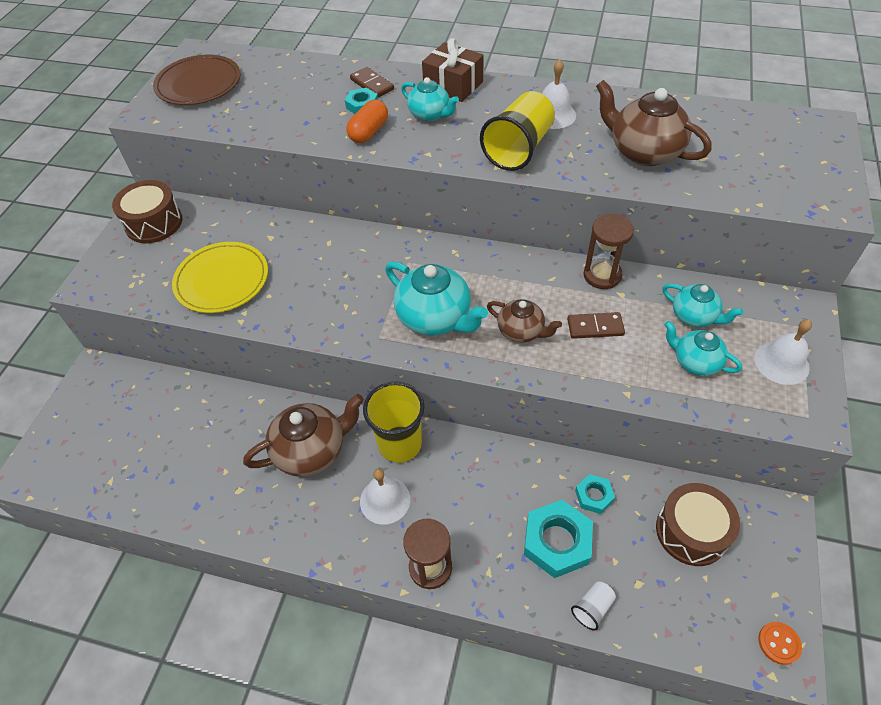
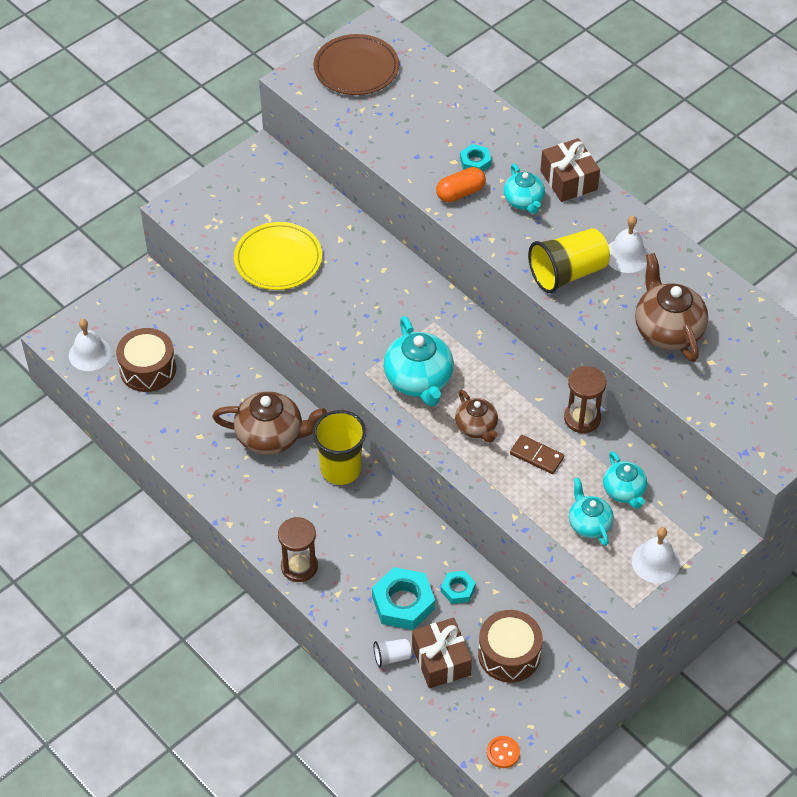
camera: 30 degrees right, 0 degrees up
(154, 223) = (255, 176): brown drum -> brown drum (148, 369)
(372, 84) = (500, 143): brown domino -> none
(385, 500) = (300, 503): white bell -> white bell (90, 354)
(639, 580) = (441, 660): none -> brown gift

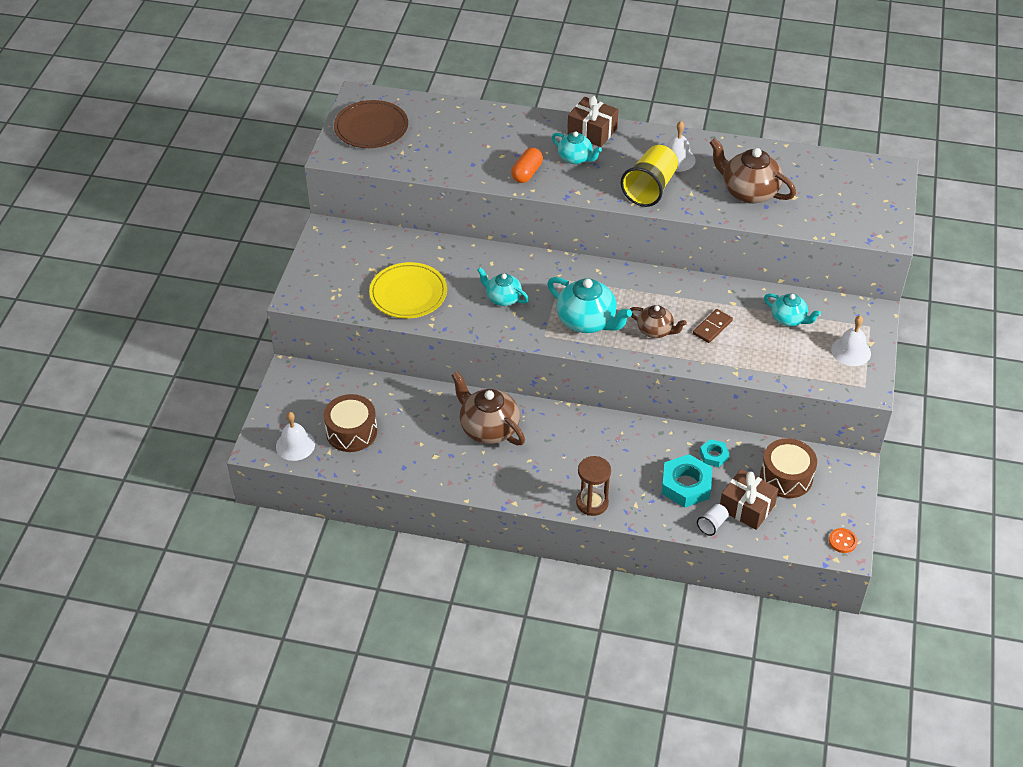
camera: 35 degrees left, 5 degrees down
(271, 436) = (488, 428): brown teapot -> brown teapot turned 105 degrees counterclockwise
(341, 469) = (559, 423): yellow cup -> none
(475, 162) = (517, 149): turquoise nut -> none
(536, 456) = (712, 327): brown domino -> brown domino turned 45 degrees counterclockwise
(582, 418) = (718, 289): brown hourglass -> none
(589, 524) = (787, 351): turquoise teapot -> turquoise teapot (503, 298)

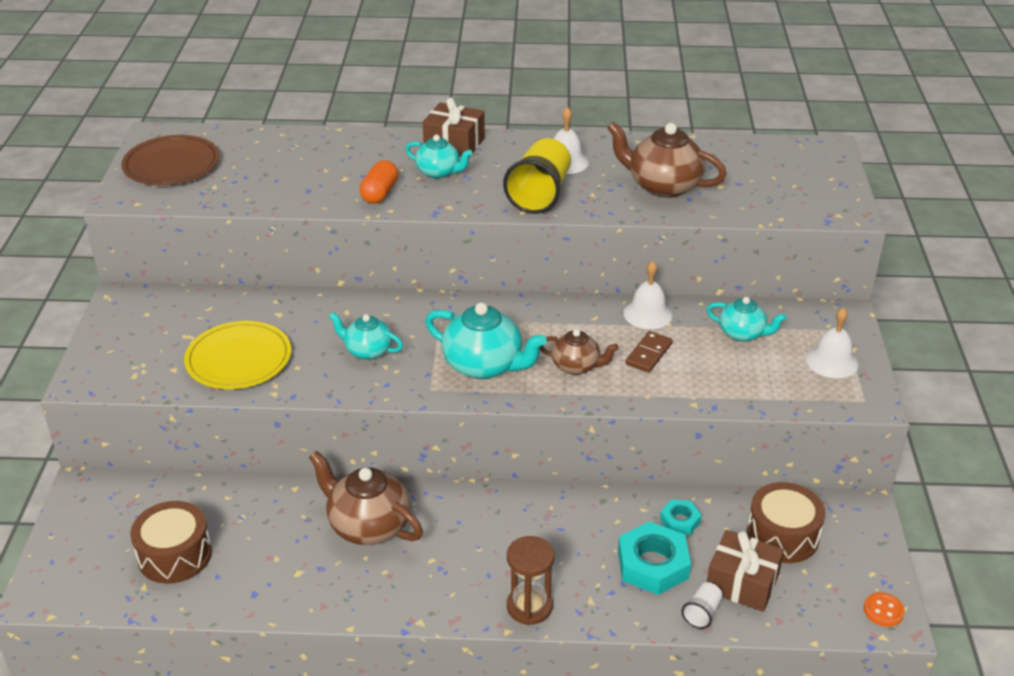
camera: 10 degrees left, 10 degrees down
(295, 445) = (93, 584): white bell -> white bell (648, 314)

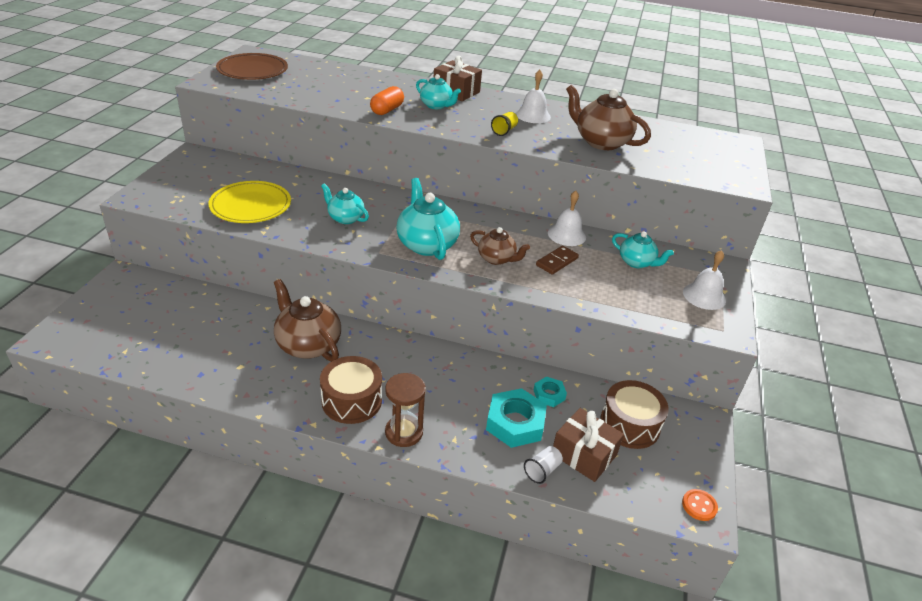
camera: 10 degrees right, 0 degrees up
(175, 555) = (159, 334): brown drum -> brown drum (352, 400)
(484, 365) = (426, 244): turquoise teapot -> turquoise teapot turned 150 degrees counterclockwise
(539, 194) = (504, 131): yellow cup -> yellow cup, size x0.47

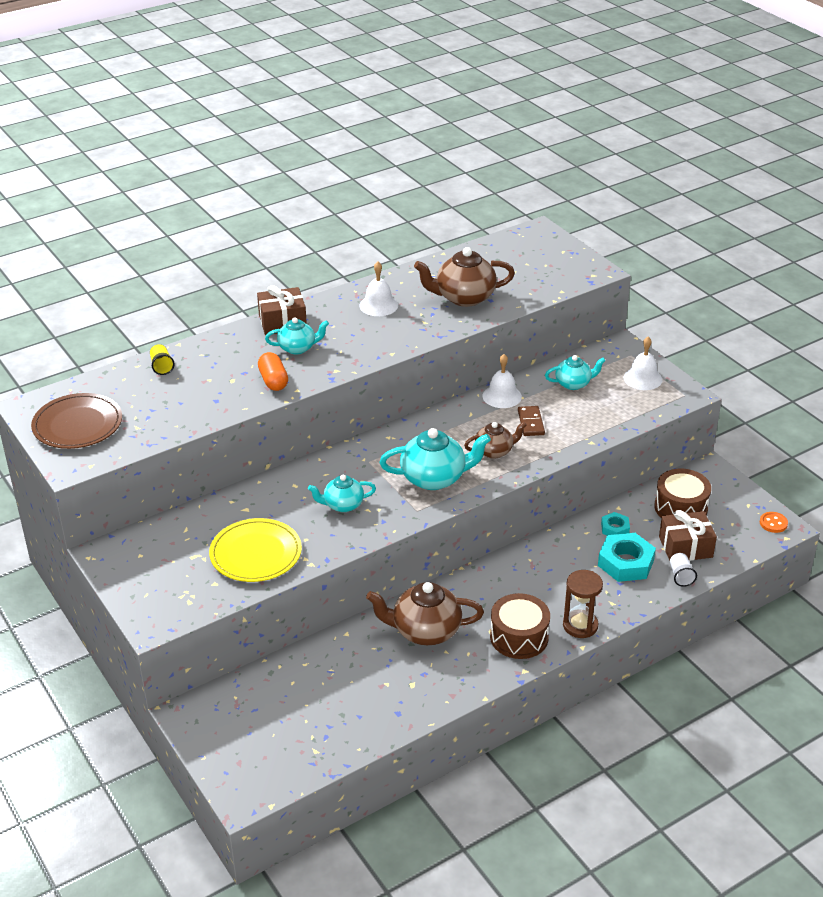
camera: 45 degrees left, 0 degrees up
(426, 244) = (434, 478): turquoise teapot -> turquoise teapot turned 150 degrees clockwise
(504, 131) = (389, 336): yellow cup -> yellow cup (162, 366)

